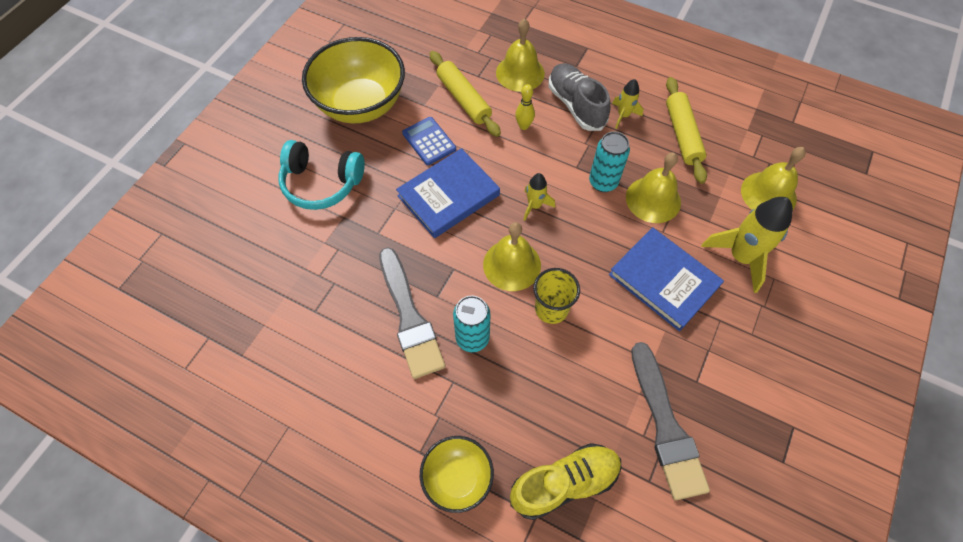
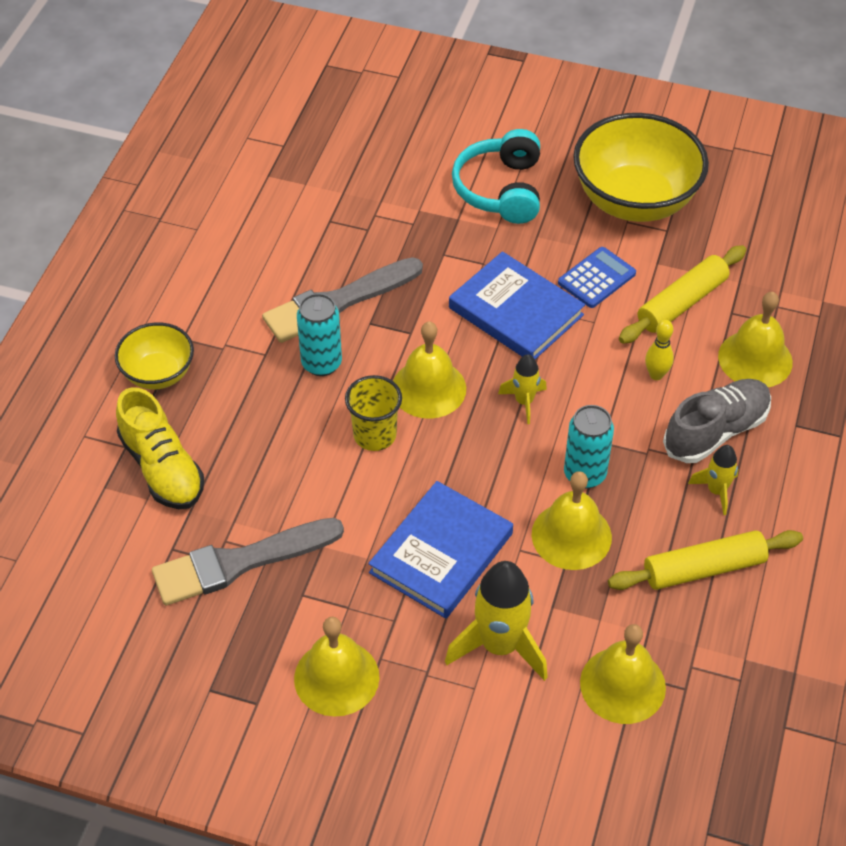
camera: 80 degrees right, 10 degrees down
(769, 366) = (336, 677): none -> yellow bell

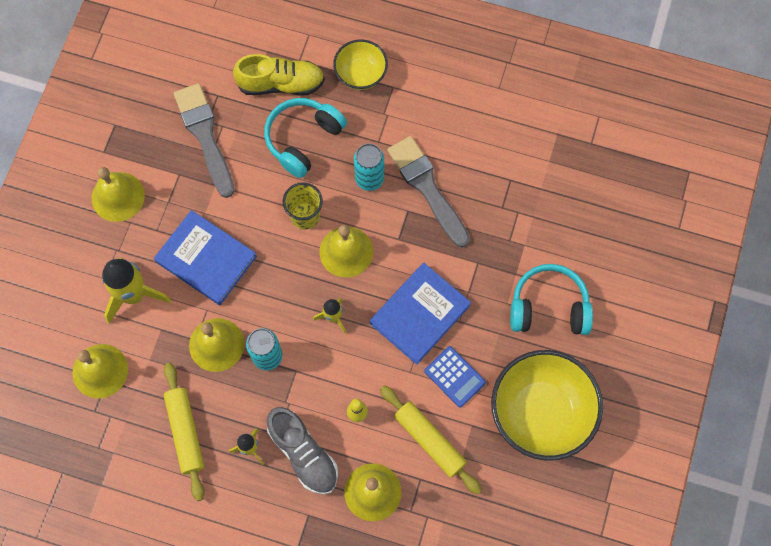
camera: 90 degrees right, 20 degrees up
(162, 468) = (281, 84): yellow shoe -> yellow shoe turned 150 degrees counterclockwise
(255, 439) = (303, 139): none -> turquoise headphones

